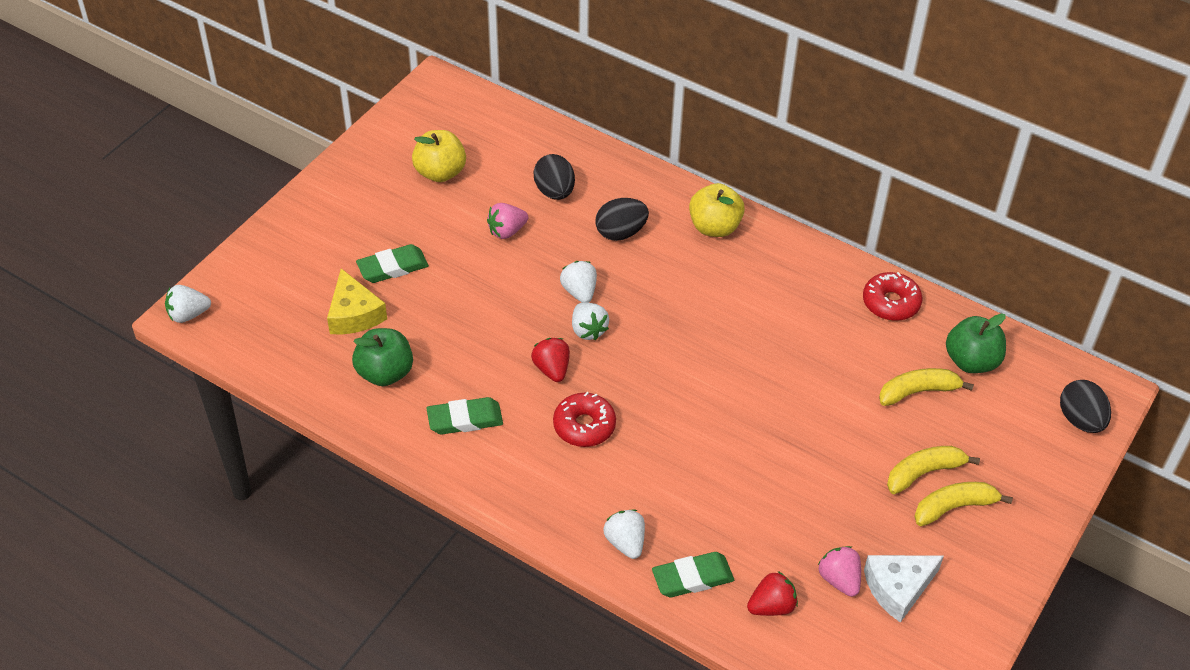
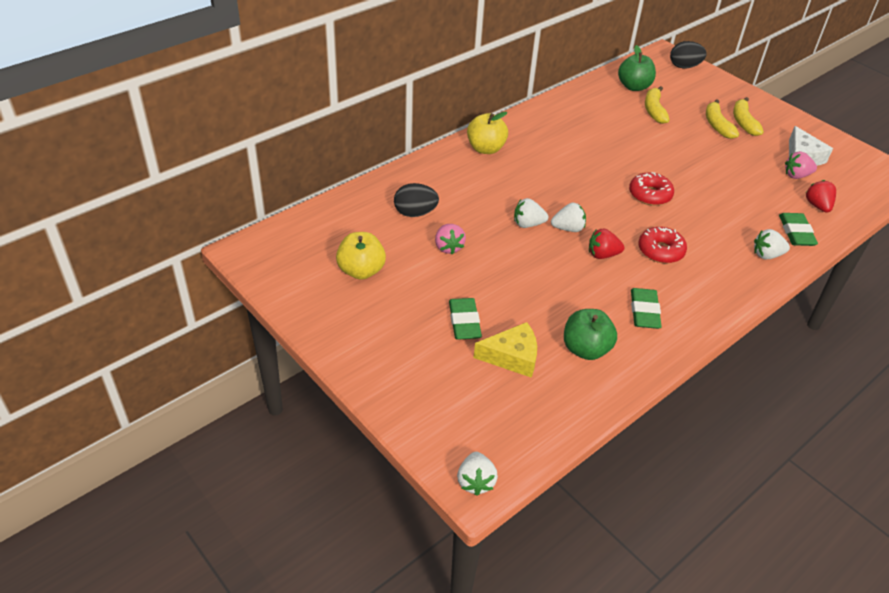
camera: 75 degrees left, 5 degrees down
(621, 233) = (474, 191): black egg -> none
(891, 303) = (579, 100): red donut -> red donut (650, 195)

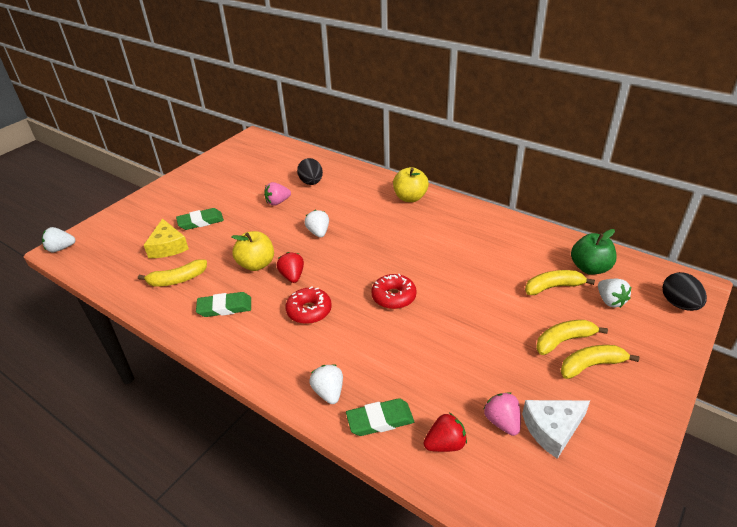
camera: 80 degrees right, 5 degrees down
(361, 271) = (243, 175): yellow apple -> yellow apple (256, 264)
(568, 228) = (321, 253): white strawberry -> white strawberry (610, 301)
(585, 349) = (177, 280): green apple -> yellow banana

